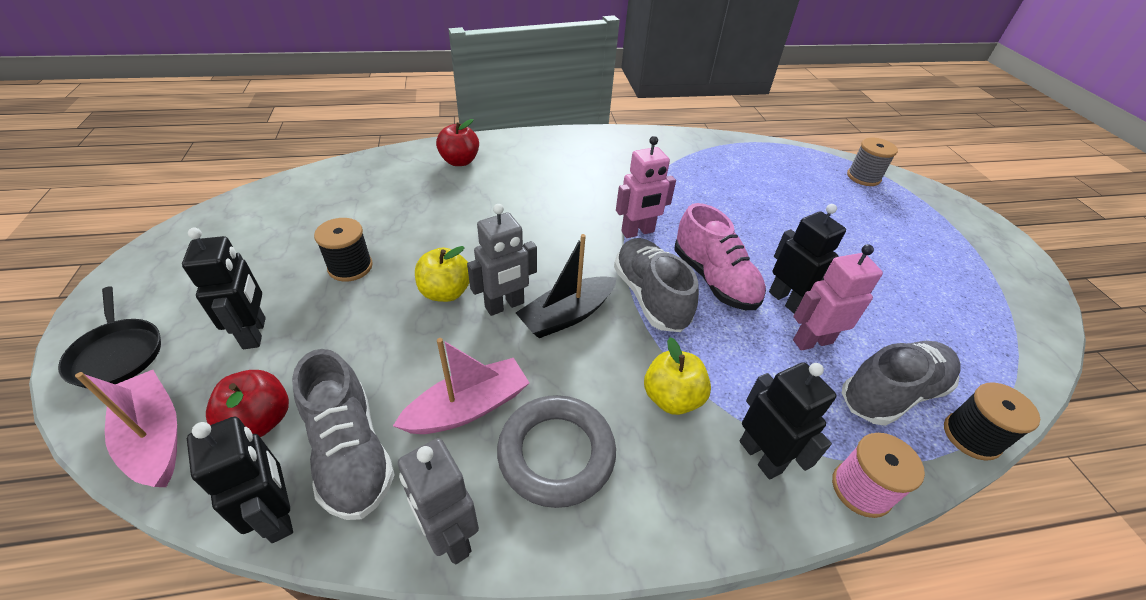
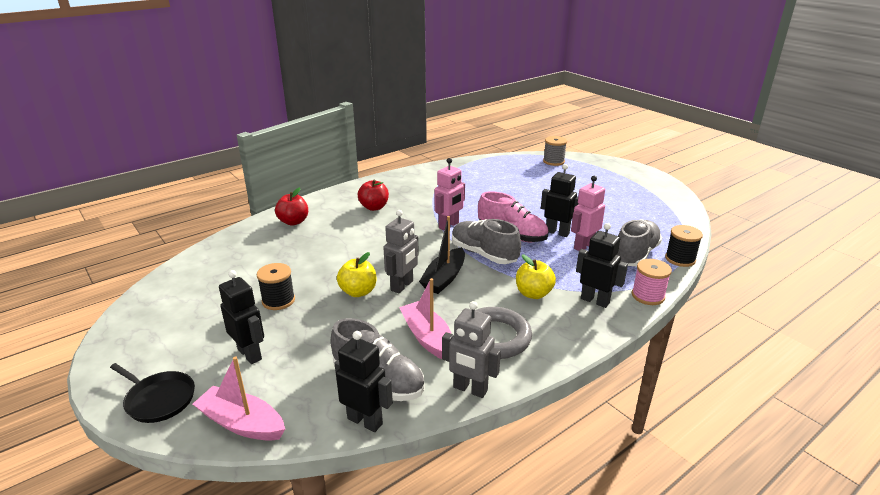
camera: 25 degrees left, 15 degrees down
(260, 421) = (305, 390): red apple -> red apple (374, 207)
(468, 408) = (427, 337): pink boat -> pink boat turned 60 degrees counterclockwise

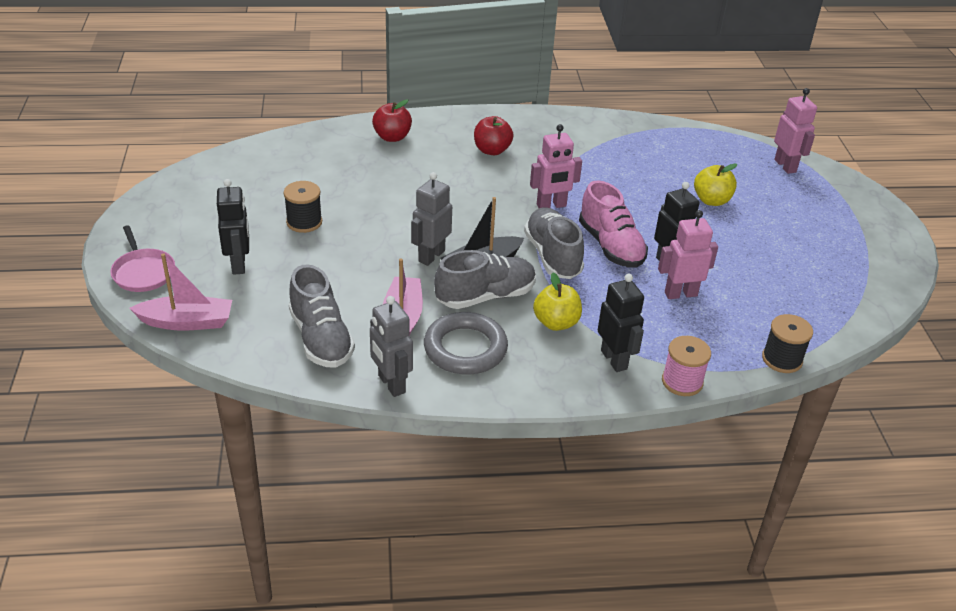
camera: 30 degrees right, 10 degrees up
(158, 399) = (143, 272): black pan -> pink pan
(242, 423) = (187, 322): pink boat -> pink boat turned 120 degrees clockwise
(358, 292) = (383, 244): yellow apple -> yellow apple (711, 200)
(365, 421) = (279, 367): black robot -> none
(402, 286) = (431, 256): grey robot -> grey robot turned 150 degrees clockwise
(553, 161) = (785, 166): grey spool -> pink robot
(635, 254) = (731, 330): grey shoe -> grey shoe (485, 296)

